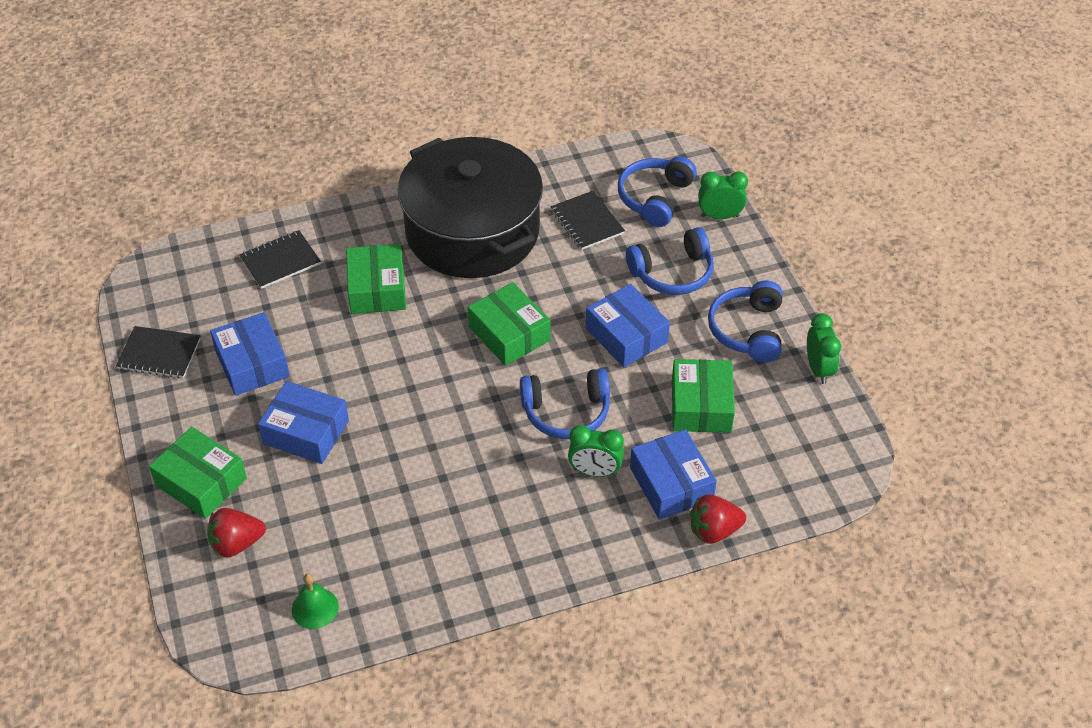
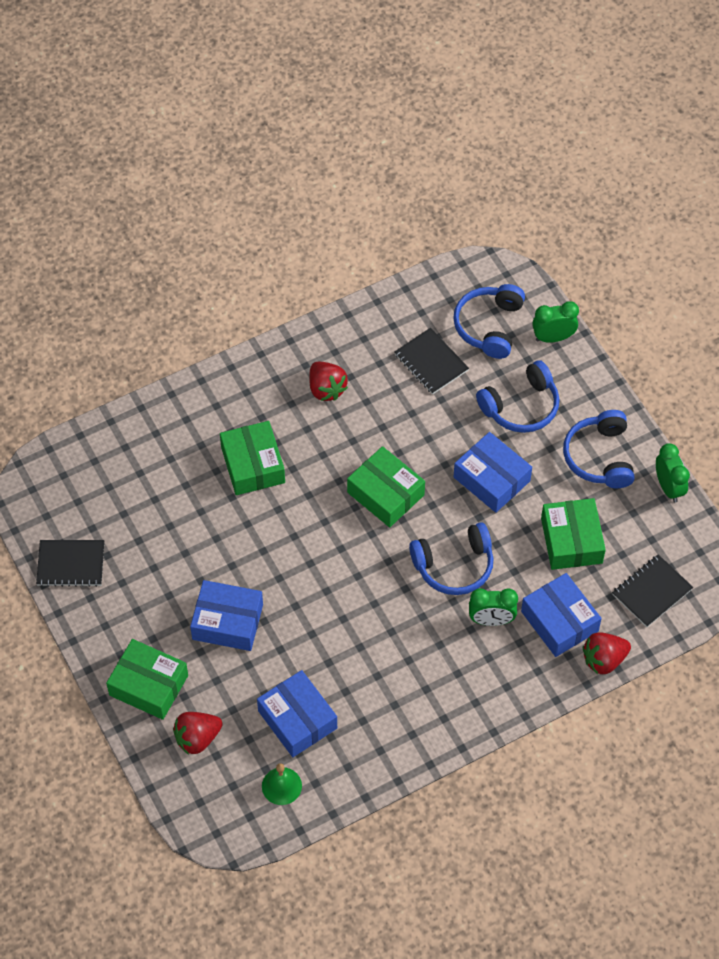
camera: 10 degrees left, 10 degrees up
(252, 364) = (159, 561): blue box -> blue box (297, 719)
(280, 261) = (154, 448): black notebook -> black notebook (652, 592)
(472, 231) = (326, 389): black pot -> red strawberry

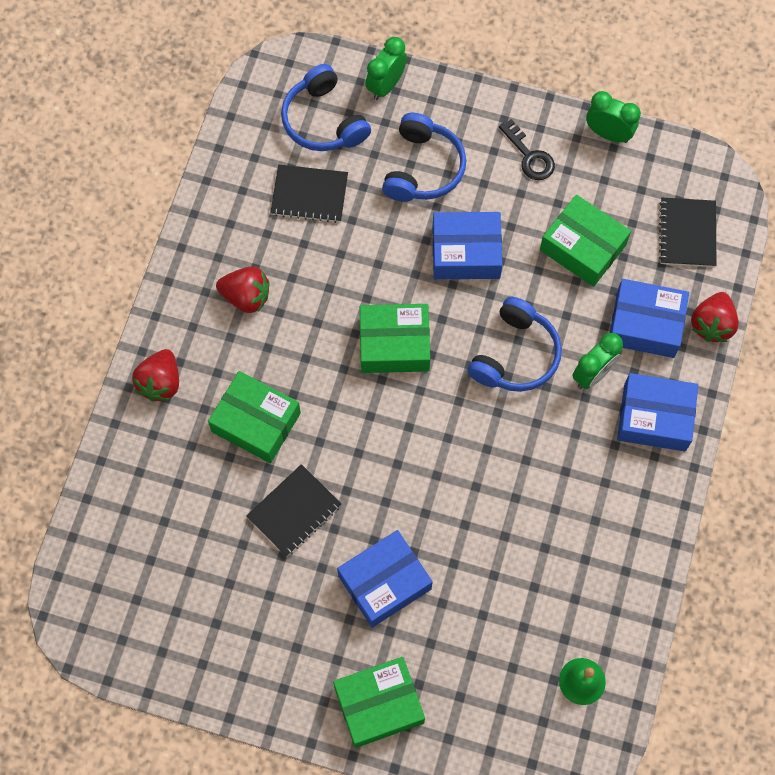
camera: 45 degrees left, 10 degrees up
(71, 564) = (193, 663): black notebook -> black notebook (294, 511)
(197, 738) = (470, 710): red strawberry -> red strawberry (161, 383)
(297, 719) = (533, 611): blue box -> blue box (654, 417)
(599, 457) = (529, 156): blue headphones -> black key

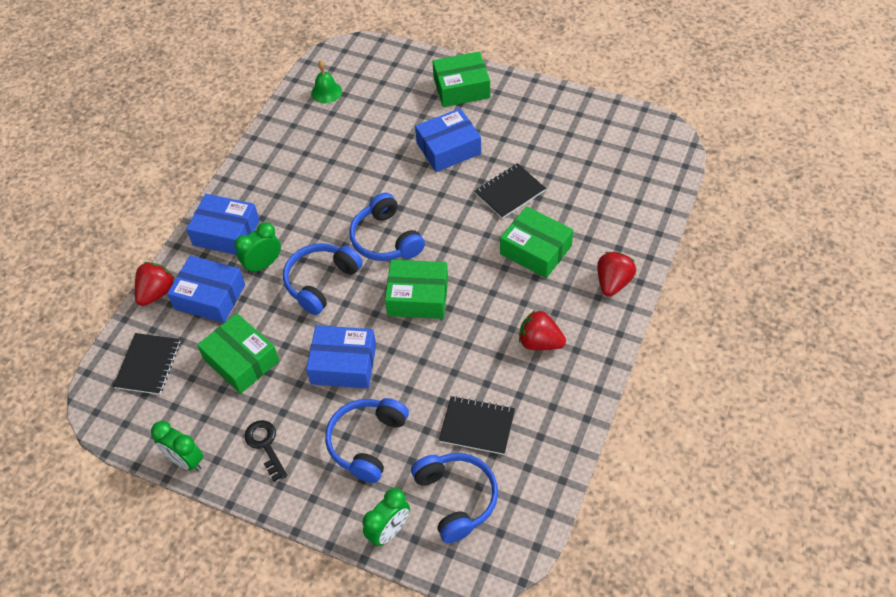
camera: 170 degrees left, 15 degrees down
(447, 423) = (386, 239): none -> blue headphones

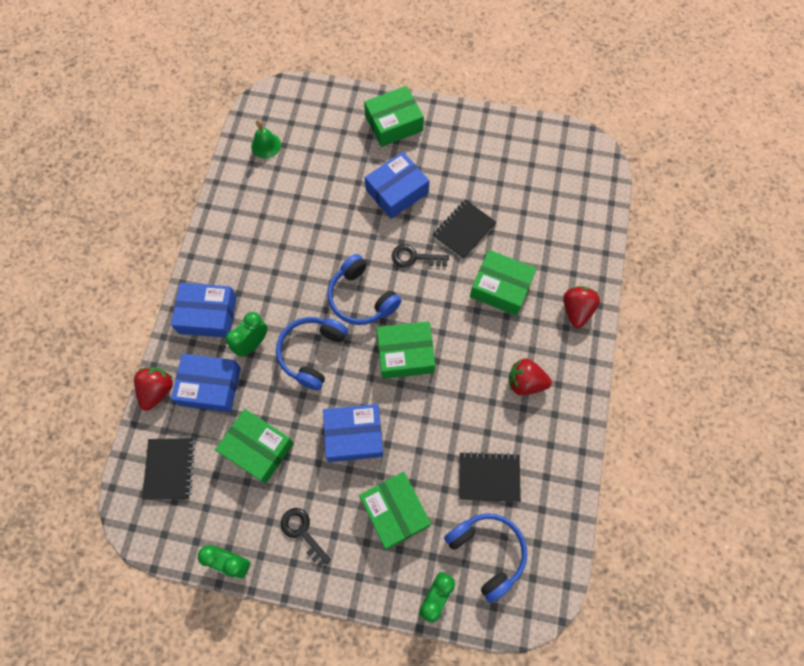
camera: 15 degrees left, 15 degrees up
(367, 442) = (395, 511): blue headphones -> green box
(451, 210) = (414, 257): none -> black key

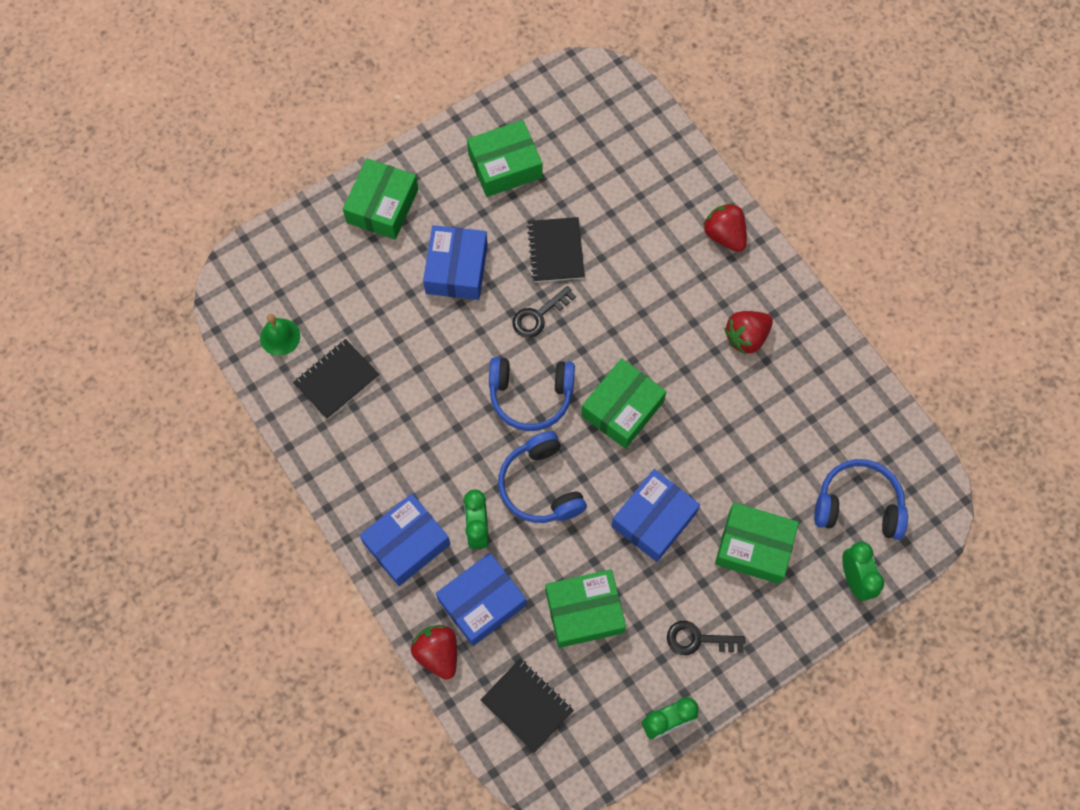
camera: 45 degrees left, 0 degrees up
(489, 477) = (798, 444): black notebook -> black notebook (336, 380)
(501, 287) = (642, 274): green box -> green box (505, 166)

